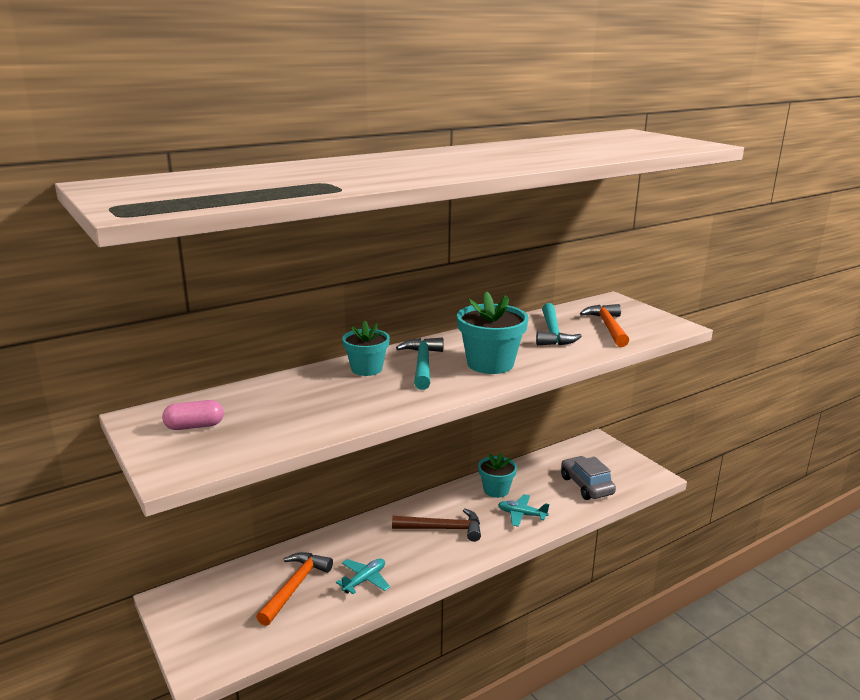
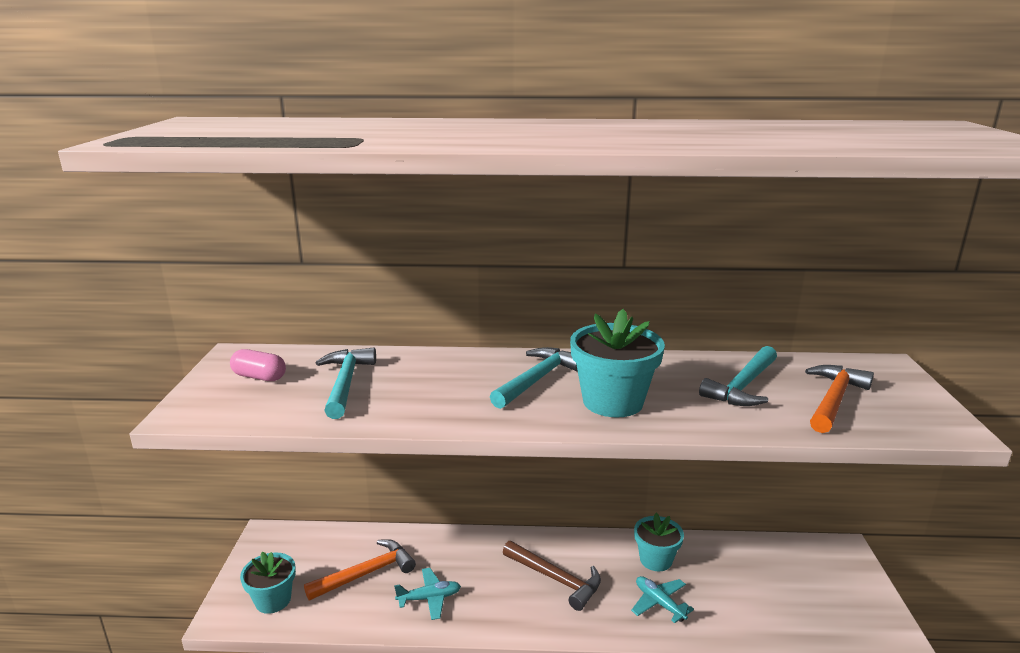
camera: 35 degrees right, 0 degrees up
(280, 408) = (345, 383): none -> turquoise hammer
(366, 369) = (475, 367): turquoise flower pot -> turquoise flower pot (273, 600)
(586, 485) = (777, 603): grey car -> none

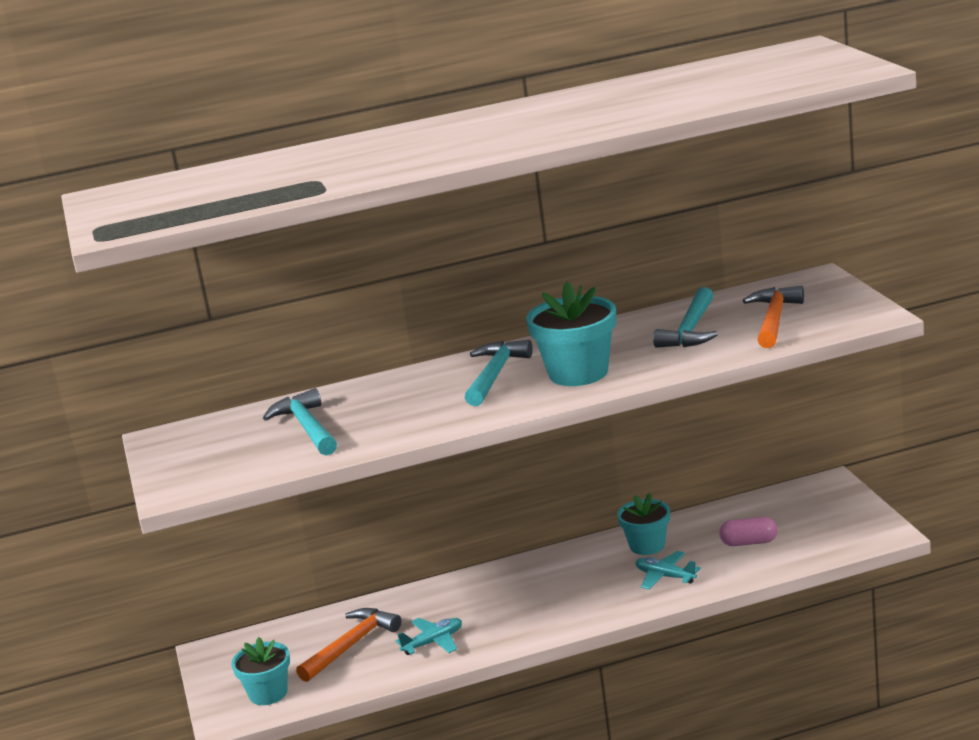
camera: 15 degrees left, 0 degrees up
(259, 377) = (211, 447): pink capsule -> pink capsule (749, 542)
(556, 579) = (554, 590): brown hammer -> none

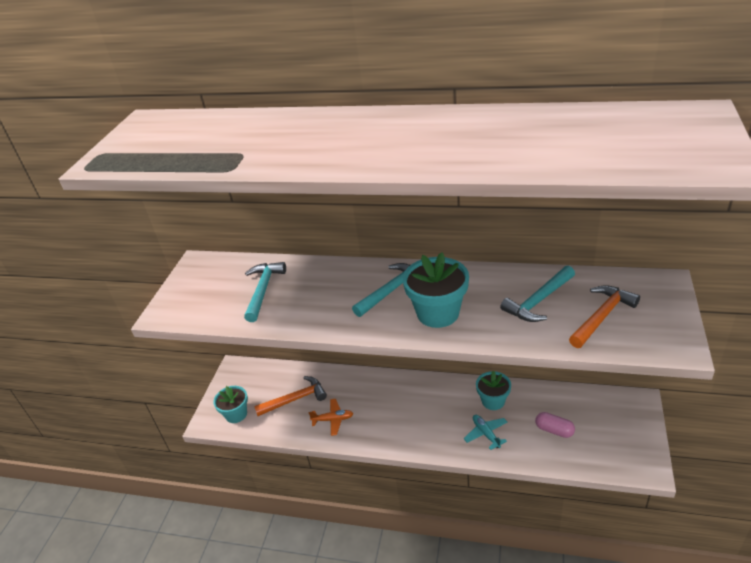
camera: 30 degrees right, 15 degrees up
(433, 642) = (333, 419): turquoise plane -> orange plane

